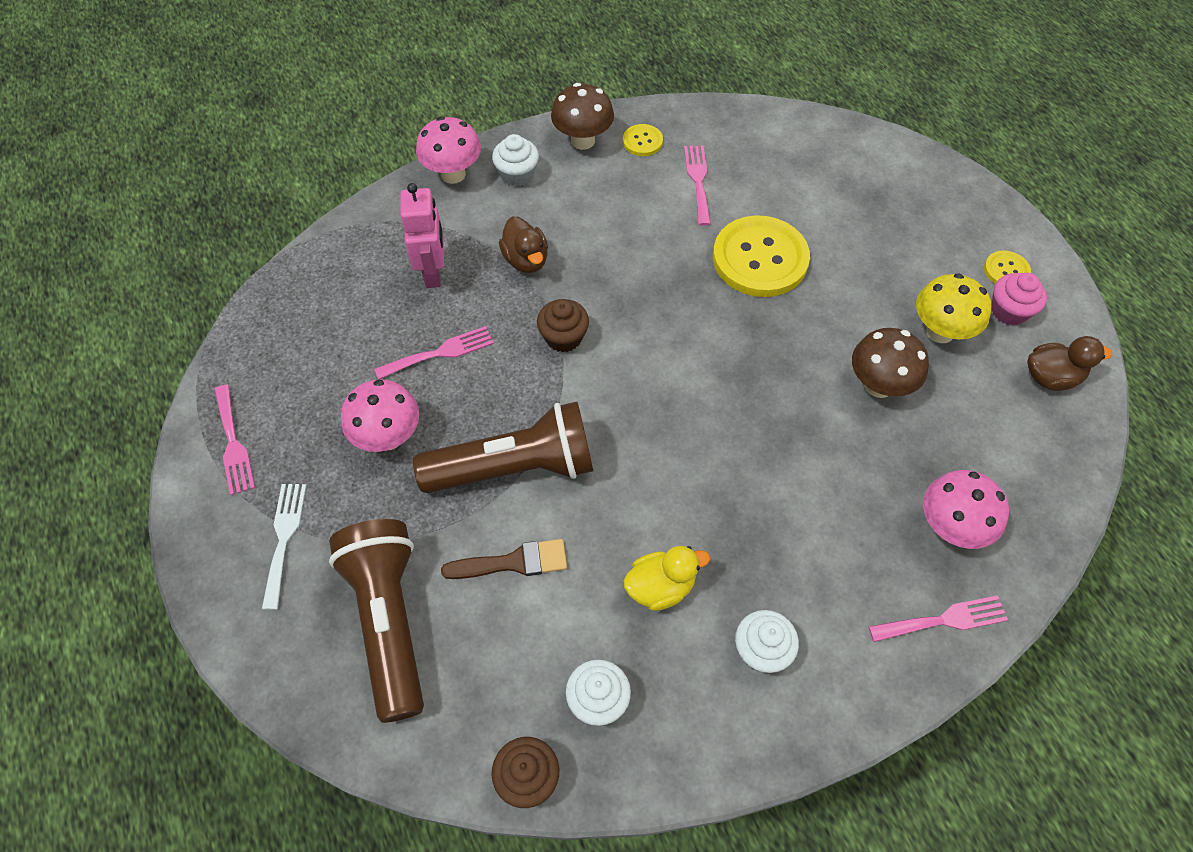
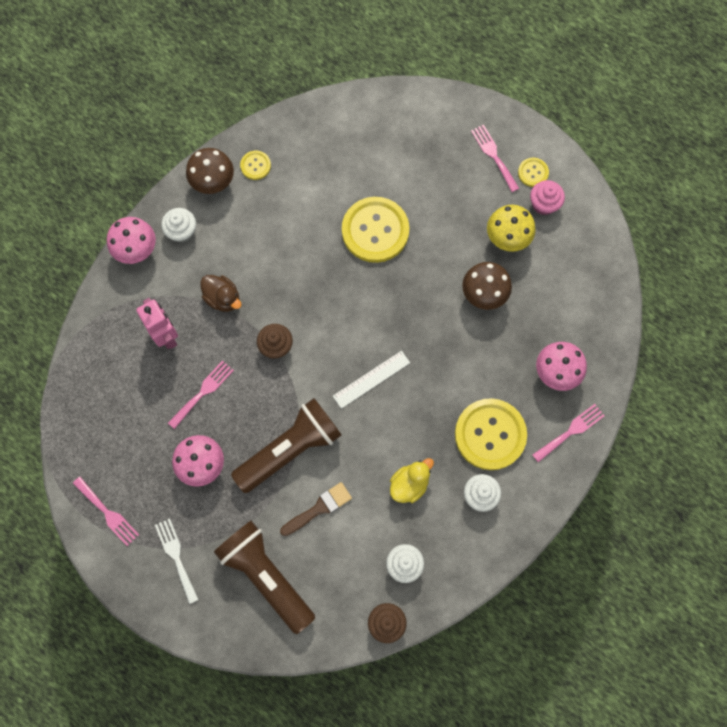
camera: 25 degrees left, 15 degrees up
(671, 427) = (371, 379): none -> white ruler
(698, 180) = (308, 184): pink fork -> pink fork (493, 155)
(813, 571) = (490, 434): none -> yellow button
(1050, 377) = (582, 243): brown duck -> none

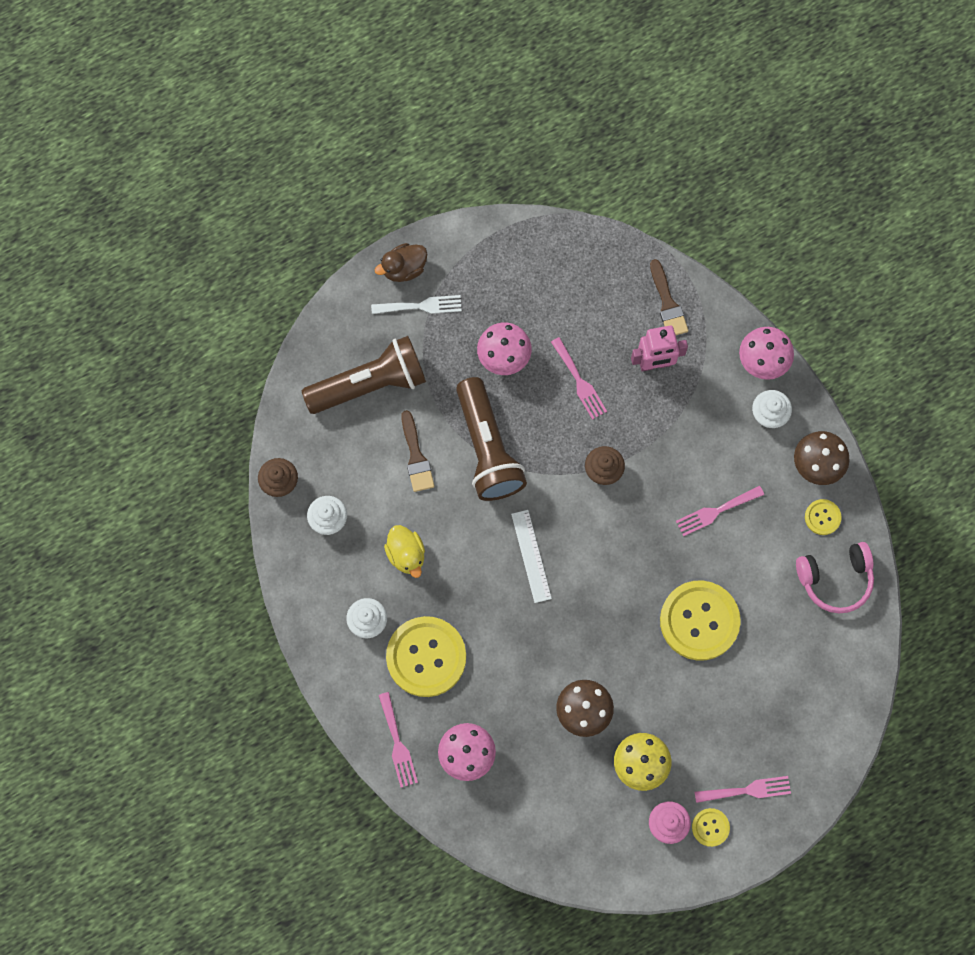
camera: 110 degrees right, 0 degrees up
(107, 342) = (667, 303): none -> brown brush
(108, 513) = (488, 255): pink fork -> pink fork (716, 511)
(223, 298) = (676, 433): brown duck -> brown duck (404, 269)
(303, 142) = (835, 579): none -> pink headphones

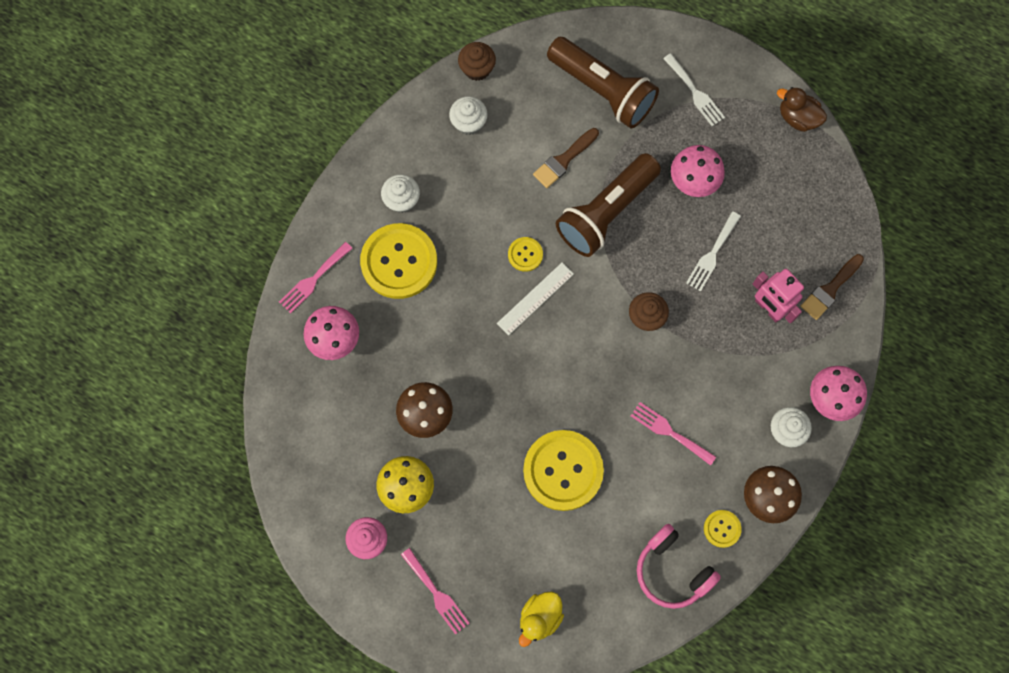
camera: 60 degrees right, 0 degrees up
(404, 269) = (718, 62): brown duck -> brown duck (797, 118)
(406, 554) = (476, 198): yellow duck -> yellow duck (540, 618)
(579, 382) = (712, 254): pink fork -> white fork
(710, 827) = (386, 579): yellow button -> yellow button (525, 254)

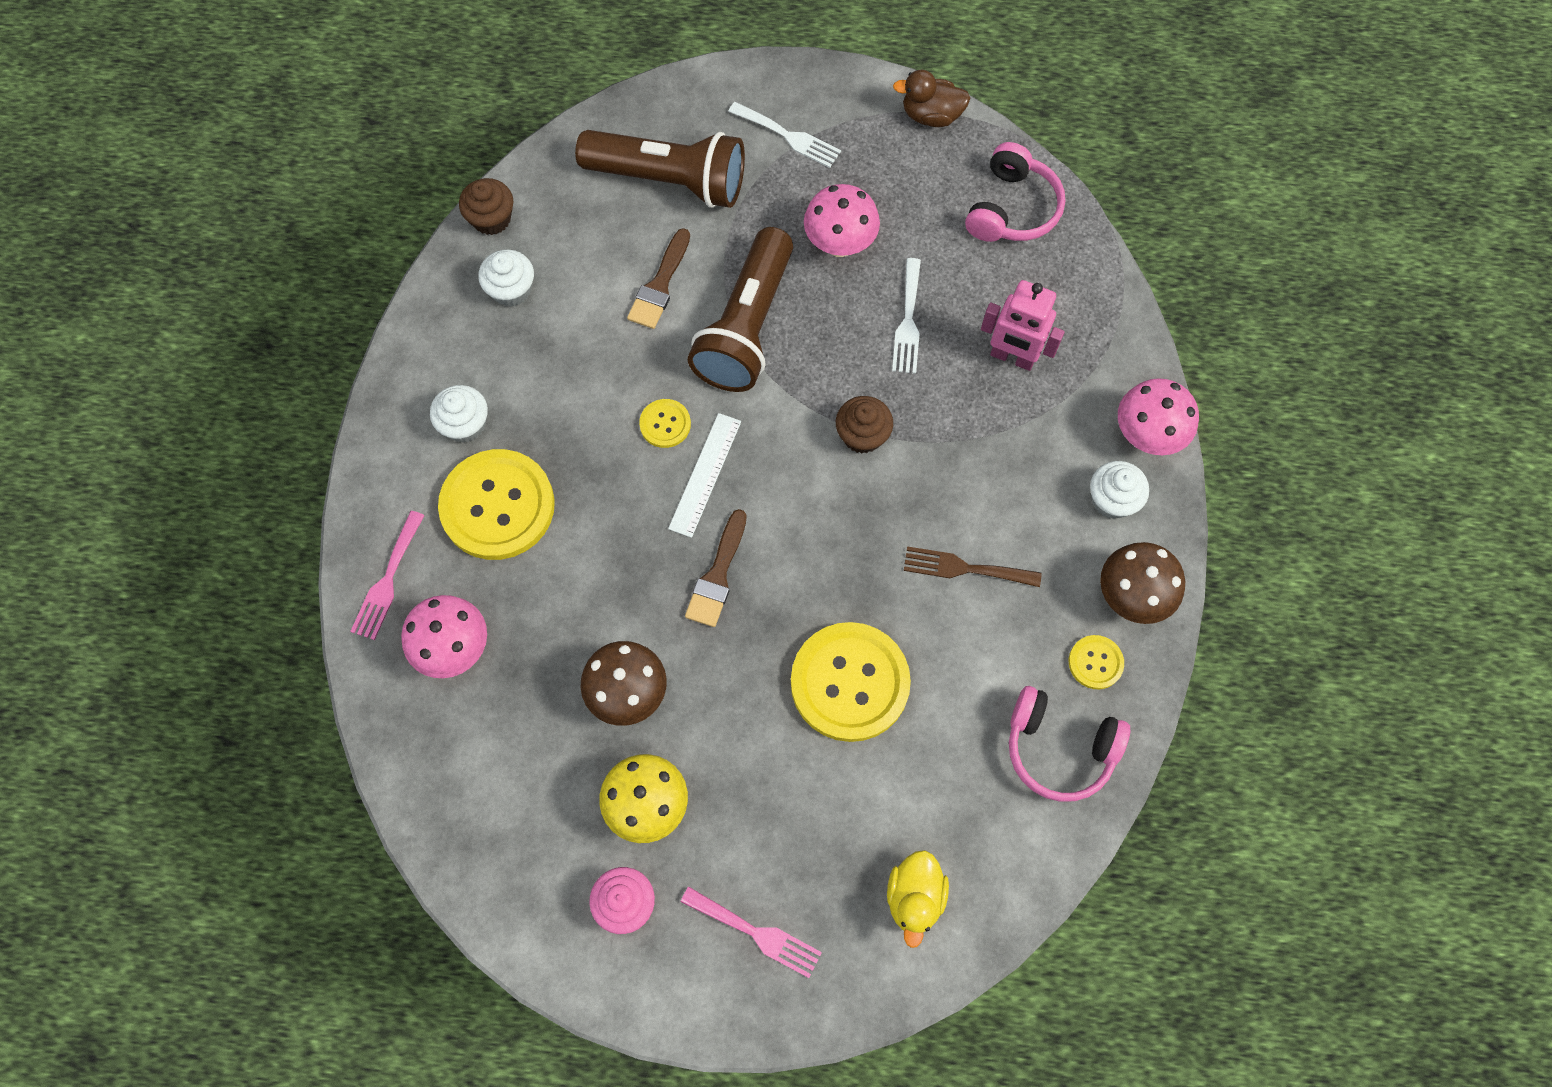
camera: 25 degrees left, 5 degrees down
(669, 432) = (964, 568): pink fork -> brown fork
(819, 207) = (1012, 209): none -> pink headphones
(830, 289) = (1076, 302): brown brush -> brown brush (717, 575)

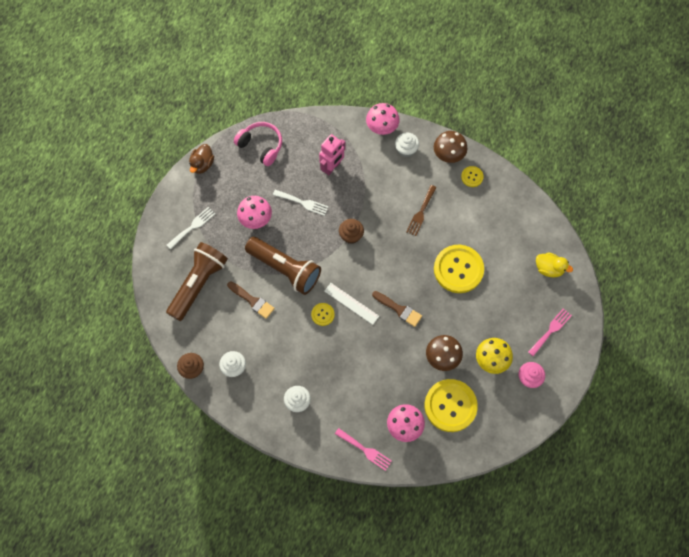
camera: 75 degrees left, 0 degrees up
(497, 506) = (342, 395): yellow button -> yellow button (450, 406)
(1059, 748) = (503, 200): pink headphones -> none

